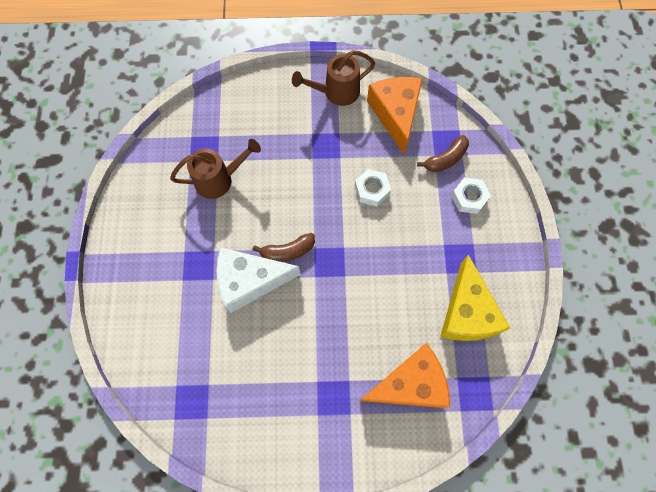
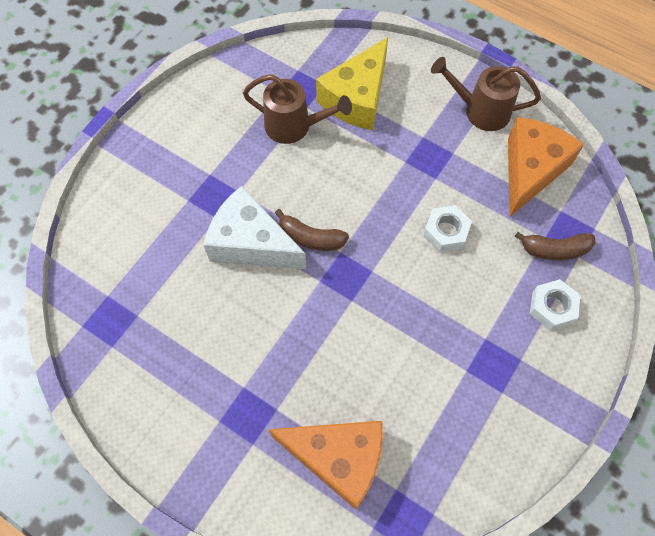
camera: 35 degrees right, 5 degrees down
(467, 312) = (459, 428): yellow cheese -> yellow cheese (357, 98)

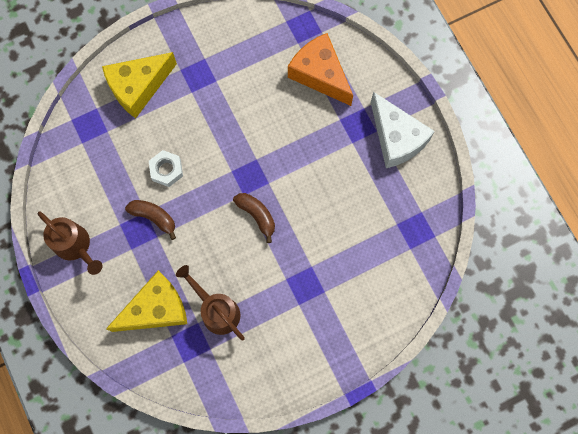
camera: 150 degrees left, 10 degrees up
(251, 243) = (298, 234): white cheese -> white cheese (396, 138)
(530, 170) = (78, 181): orange cheese -> none
(552, 307) = (138, 87): white nut -> yellow cheese
(554, 250) = (107, 120): brown banana -> brown banana (154, 217)

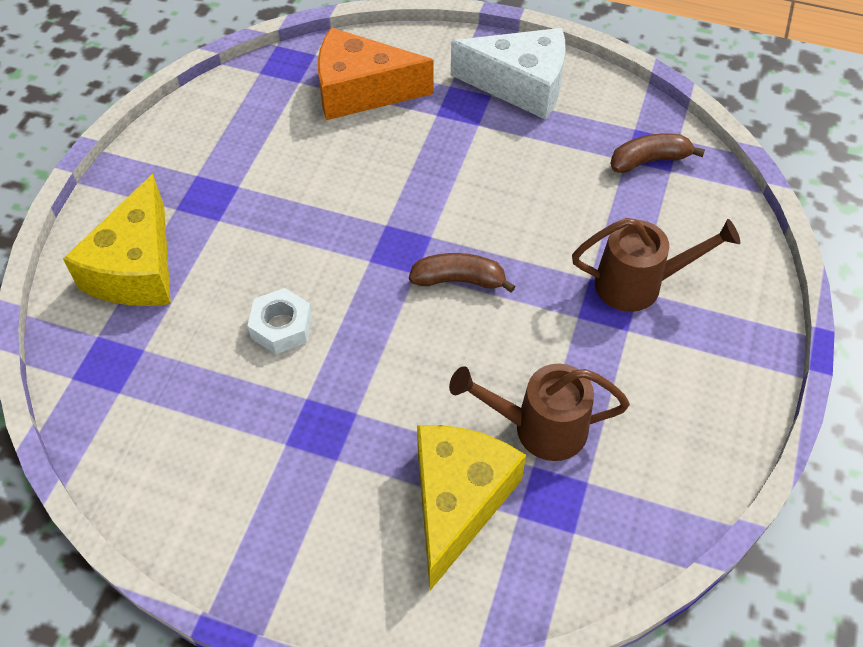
camera: 45 degrees left, 20 degrees down
(76, 246) = (249, 528): brown watering can -> brown watering can (639, 284)
(154, 217) = (326, 394): brown banana -> brown banana (649, 160)

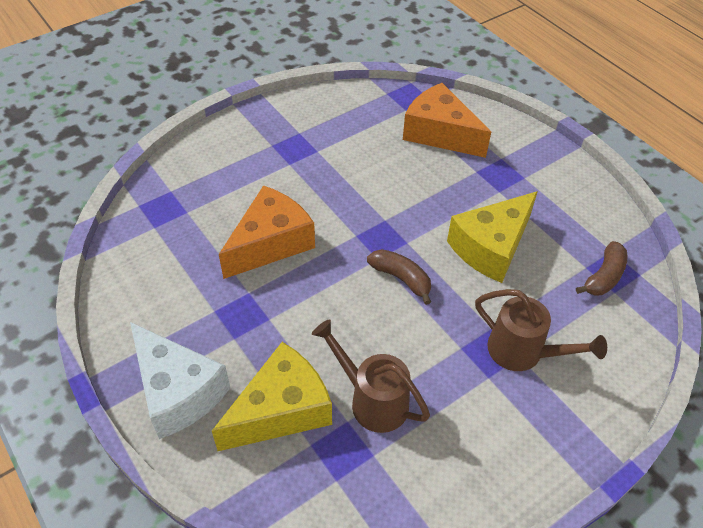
camera: 35 degrees right, 5 degrees down
(136, 268) = (222, 166): yellow cheese -> yellow cheese (491, 247)
(281, 326) = (270, 243): white nut -> orange cheese
(520, 85) = (551, 181): white cheese -> white cheese (177, 391)
(649, 160) = (604, 277): brown banana -> brown banana turned 105 degrees clockwise

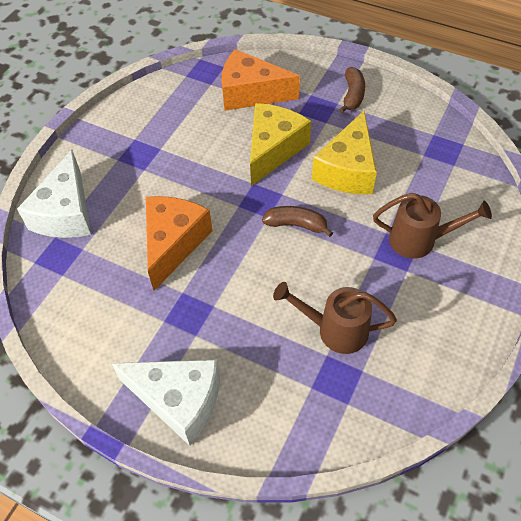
camera: 25 degrees left, 5 degrees up
(194, 173) = (66, 213): none -> white cheese
(281, 410) = (272, 372): yellow cheese -> yellow cheese (273, 149)
(604, 277) = (440, 157): brown banana -> brown banana (352, 95)

